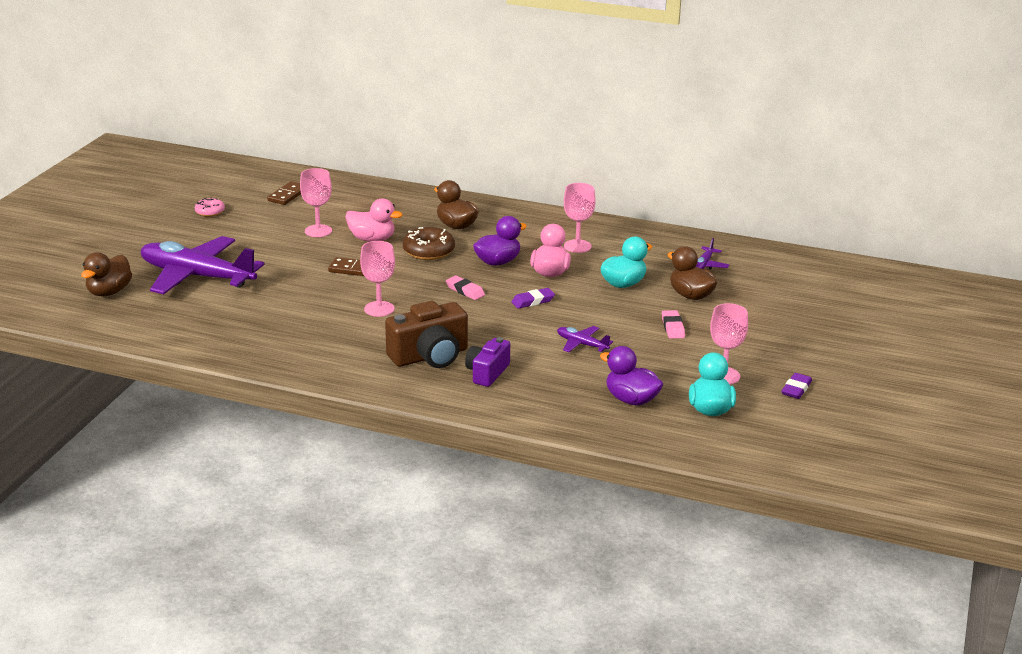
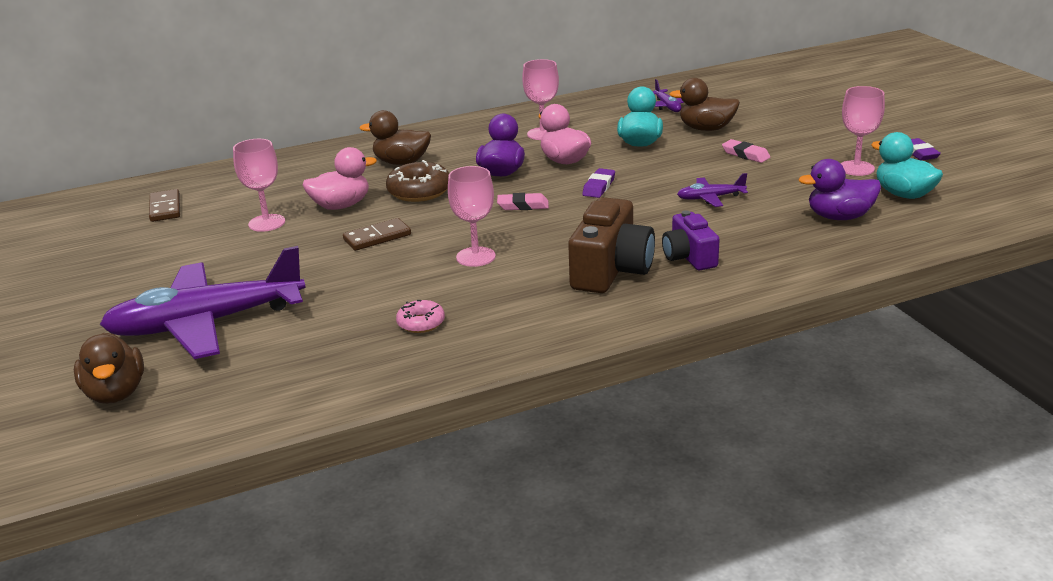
camera: 40 degrees left, 0 degrees up
(210, 212) = (96, 259): pink donut -> pink donut (421, 323)

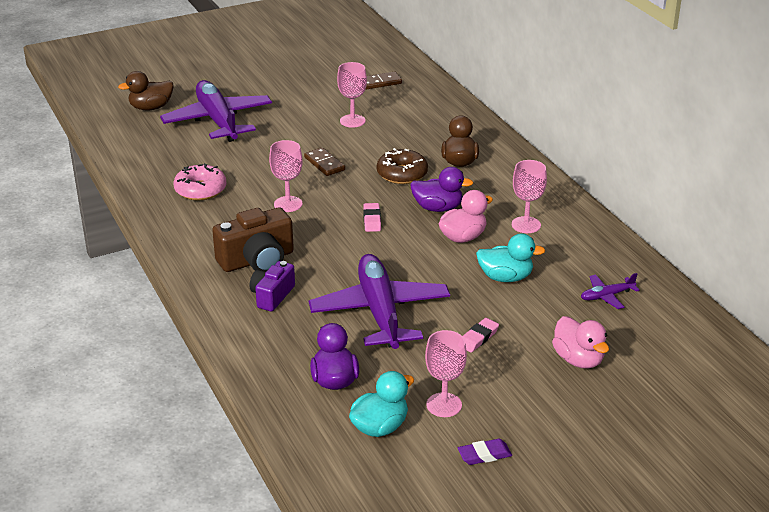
camera: 85 degrees right, 5 degrees up
(341, 206) = (378, 145): pink duck -> pink duck (578, 359)
(421, 323) = (200, 190): pink donut -> pink donut, size x1.68
(599, 187) = (406, 255): purple eraser -> none
(611, 270) = (257, 260): brown camera -> brown camera turned 45 degrees counterclockwise
(689, 257) = (272, 296): purple camera -> purple camera turned 45 degrees counterclockwise
(706, 129) = (545, 318): brown duck -> none
(710, 198) = (380, 311): purple plane -> purple plane, size x2.37

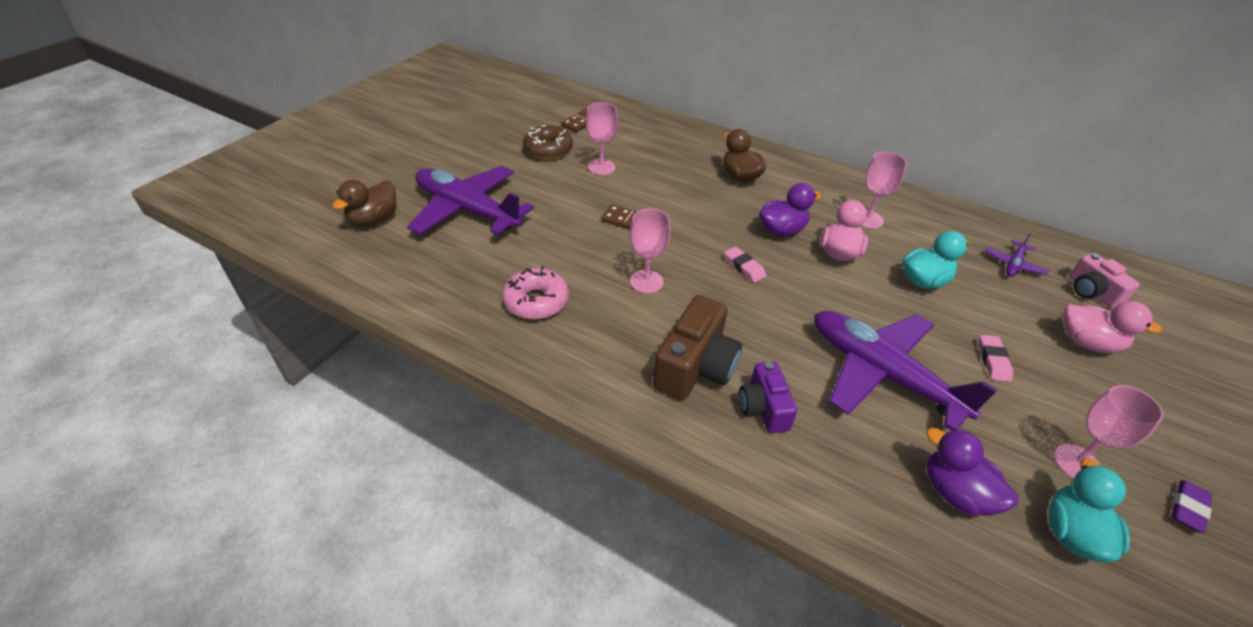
camera: 35 degrees left, 10 degrees up
(402, 174) = (709, 206): brown donut -> brown donut (548, 150)
(646, 336) = (1091, 292): none -> pink camera

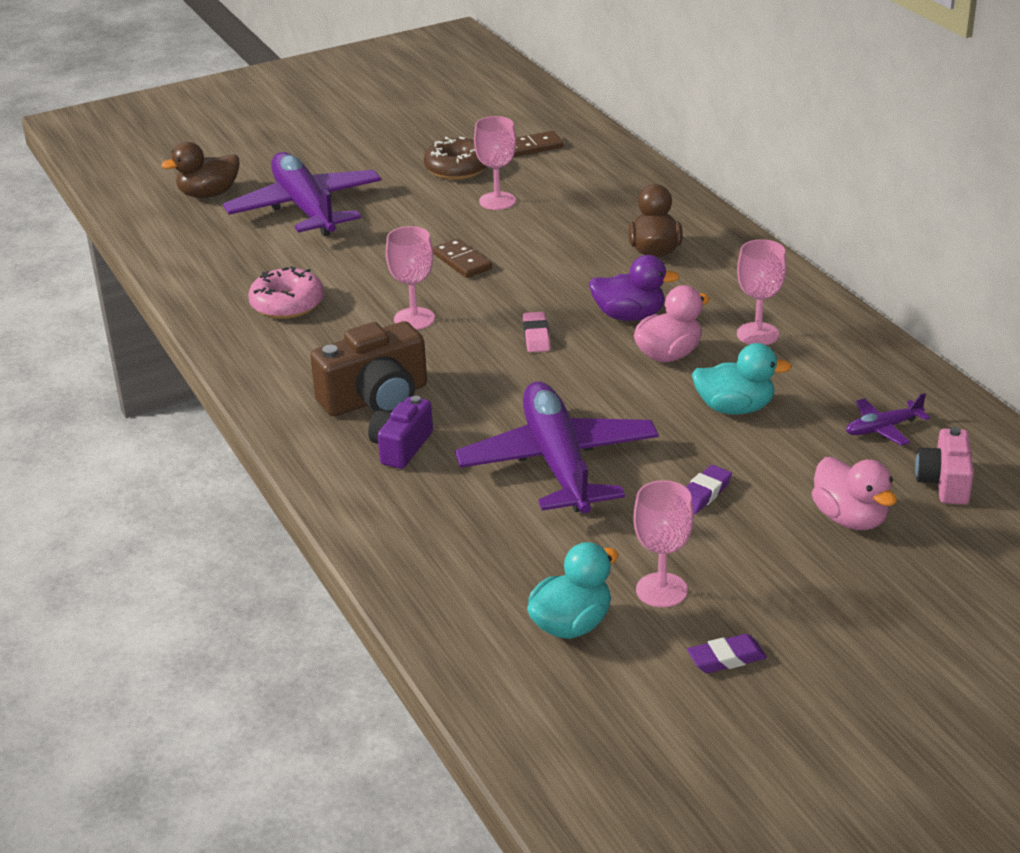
camera: 35 degrees right, 10 degrees down
(955, 493) = (500, 562): purple duck -> none
(993, 360) = (703, 494): pink eraser -> purple eraser

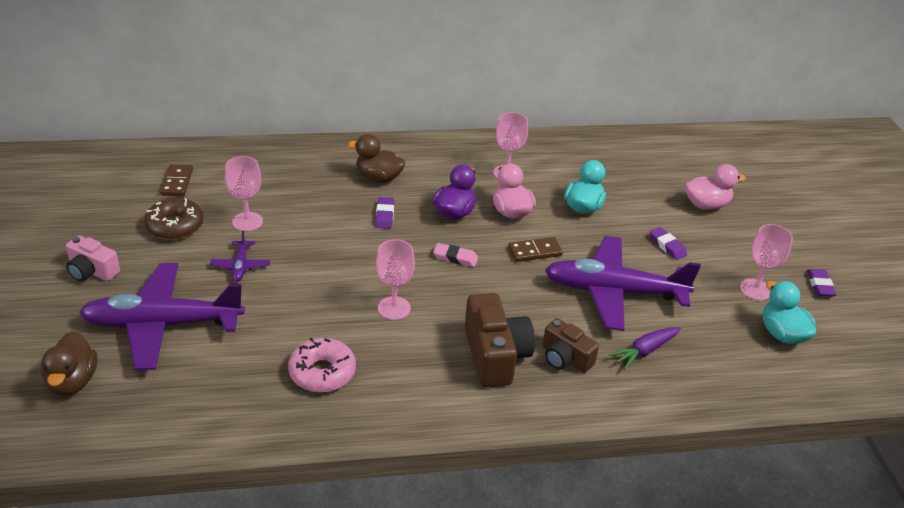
camera: 75 degrees left, 5 degrees up
(401, 447) = (565, 358): purple camera -> brown camera
(453, 505) = (645, 351): none -> purple carrot
(462, 261) = (326, 263): brown domino -> brown domino (535, 251)
(580, 273) = (385, 215): none -> purple eraser
(882, 428) = (626, 166): purple plane -> purple plane (240, 266)
(944, 482) = (683, 166): pink camera -> pink camera (92, 271)

